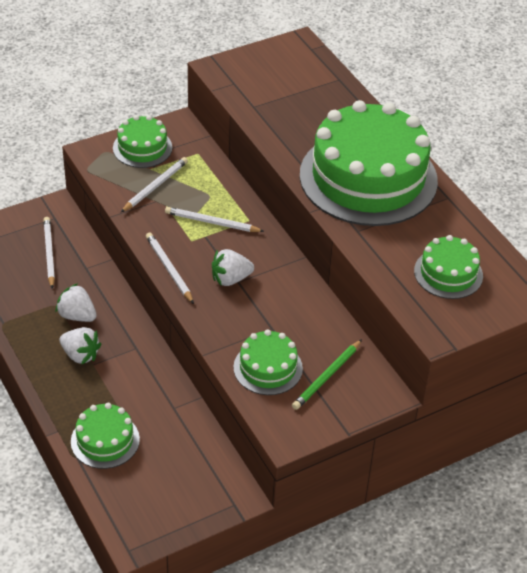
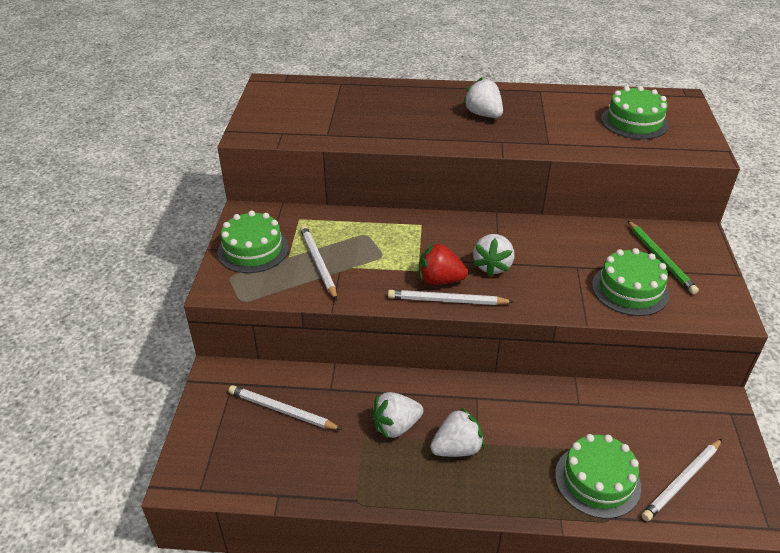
camera: 55 degrees left, 5 degrees down
(189, 256) = (439, 280): none -> red strawberry
(212, 222) = (404, 247): white pencil -> white pencil (682, 481)
(368, 178) = (483, 114): green cake -> white strawberry

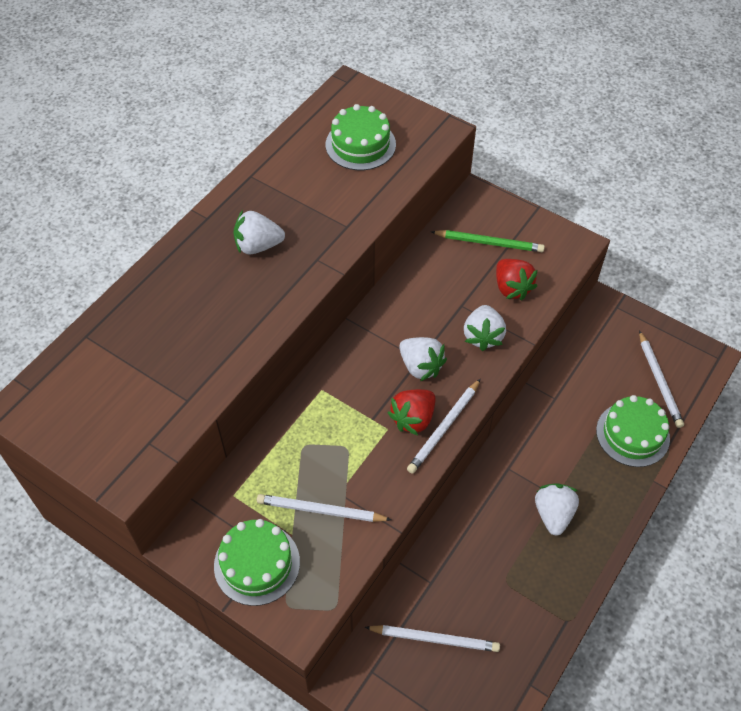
camera: 60 degrees left, 15 degrees up
(282, 410) = (434, 638): white pencil -> white pencil turned 135 degrees counterclockwise
(396, 426) = (505, 549): white strawberry -> white strawberry (483, 336)
(630, 289) = (512, 288): green cake -> red strawberry

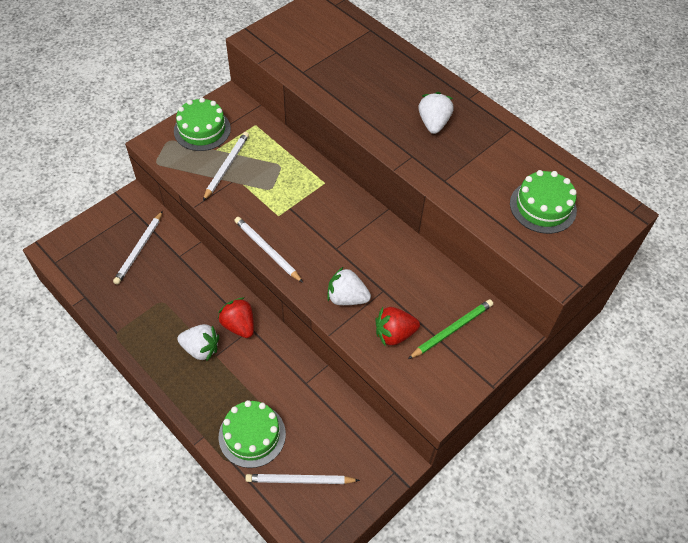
camera: 100 degrees right, 0 degrees up
(413, 419) = (281, 232): red strawberry -> red strawberry (239, 325)
(420, 366) = (328, 247): white strawberry -> none
(489, 243) = (451, 330): green pencil -> green pencil turned 150 degrees counterclockwise

